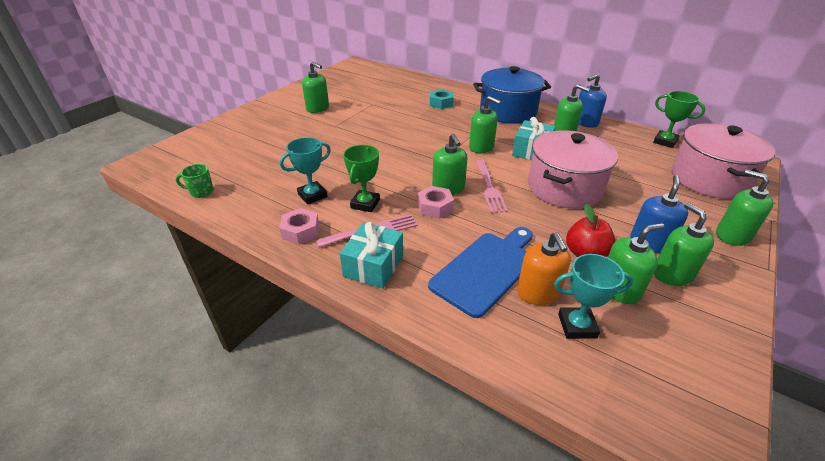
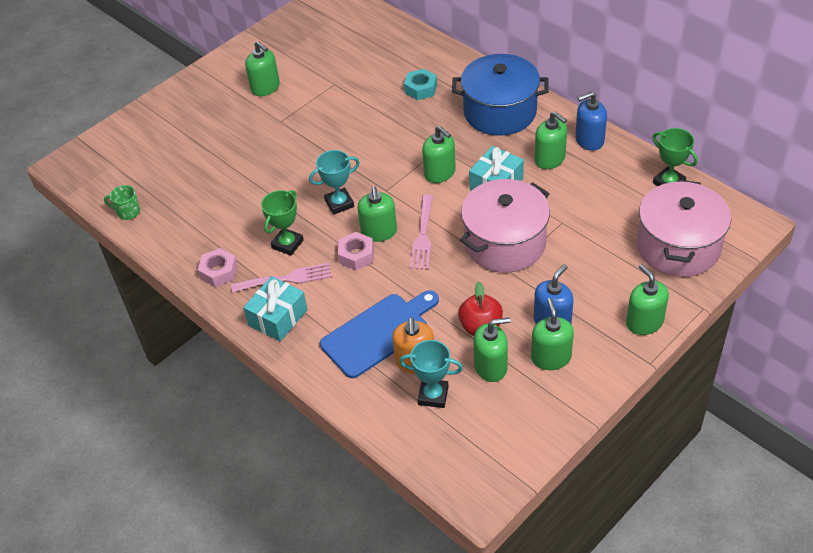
camera: 15 degrees right, 10 degrees up
(312, 195) = (237, 228): turquoise trophy -> turquoise trophy (339, 203)

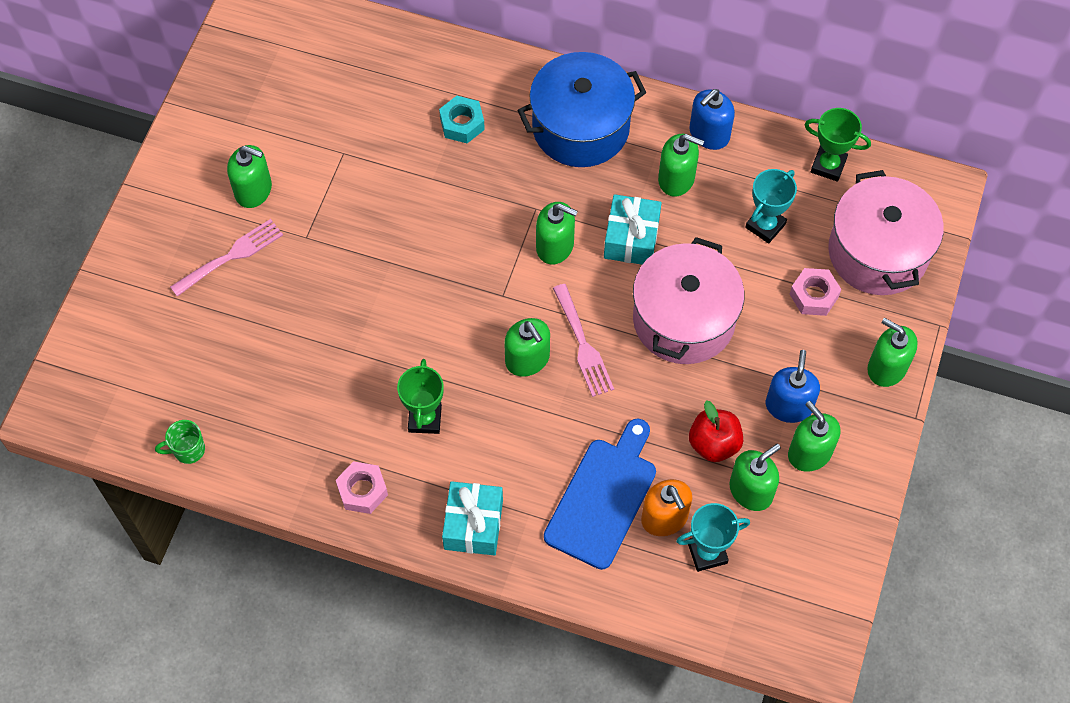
camera: 30 degrees left, 15 degrees up
(286, 279) = (451, 468): pink fork -> pink fork (230, 256)
(339, 203) = (455, 336): turquoise trophy -> turquoise trophy (765, 226)
(356, 255) = (518, 402): pink nut -> pink nut (814, 295)

